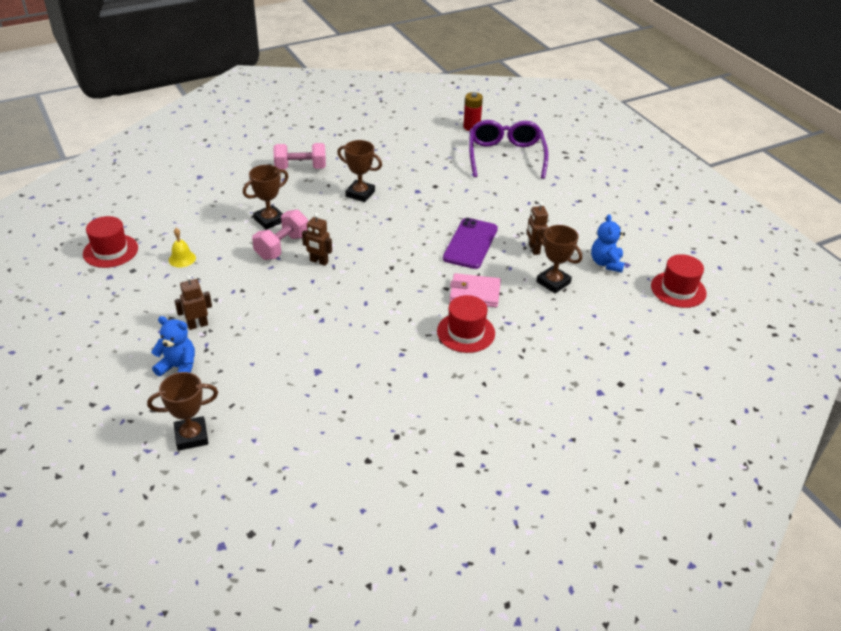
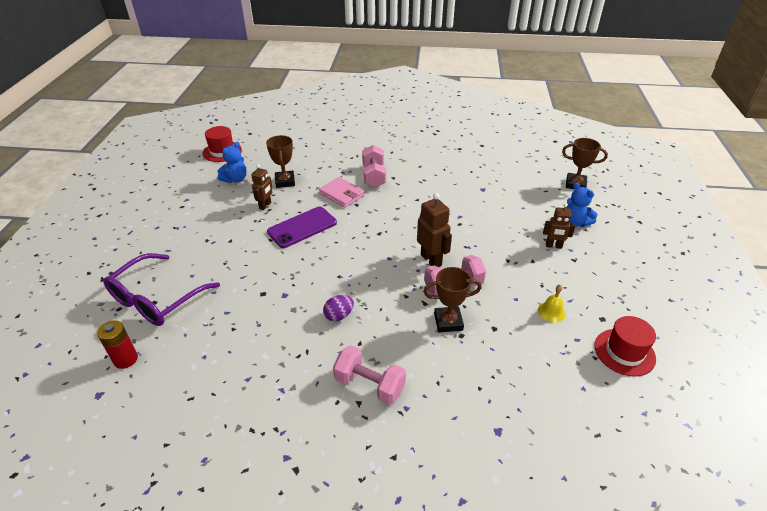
camera: 145 degrees left, 0 degrees up
(319, 261) = (431, 260): brown robot -> brown robot, size x1.51
(360, 194) = (339, 316): brown trophy -> purple egg
(466, 332) = (374, 176): red hat -> pink dumbbell

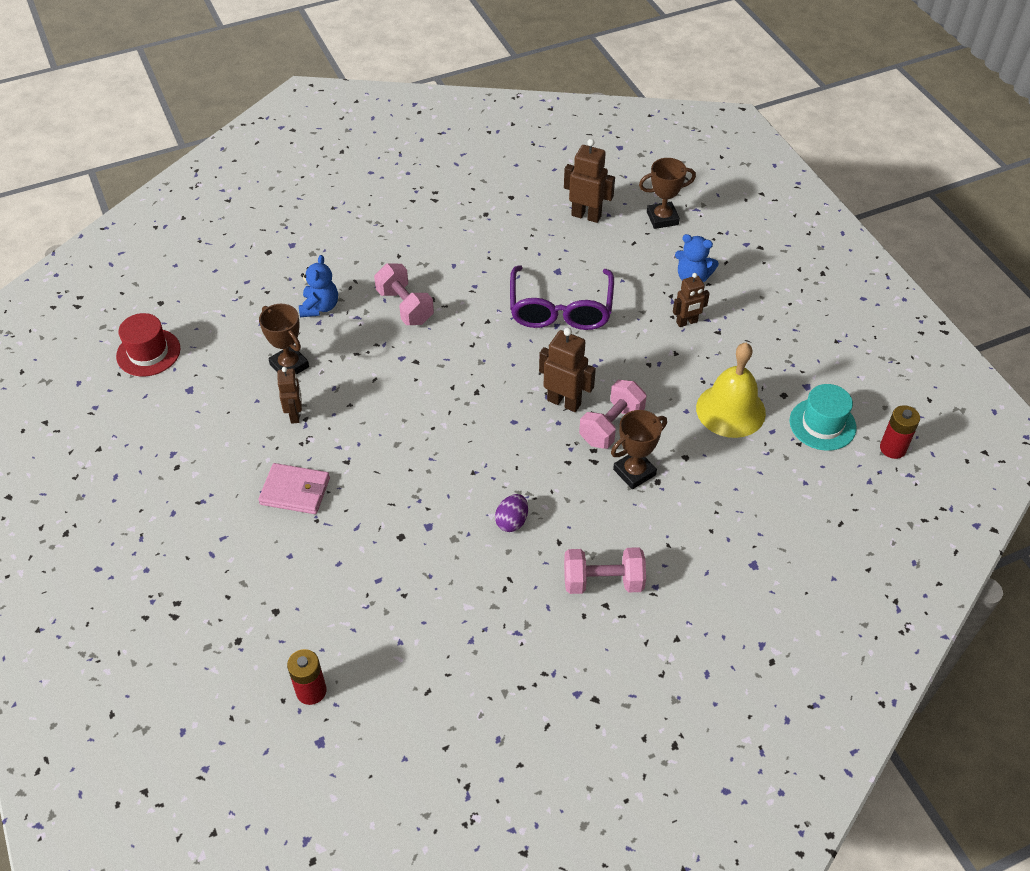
camera: 30 degrees left, 10 degrees up
(156, 299) = (275, 606): purple glasses -> purple glasses (560, 309)
(235, 179) = (214, 391): blue teddy bear -> blue teddy bear (320, 307)
(302, 227) = (373, 426): purple phone -> none
(342, 194) = (384, 353): pink wallet -> pink wallet (295, 491)
(523, 168) = (586, 215): none -> brown robot
(551, 312) = (730, 410): yellow bell -> yellow bell, size x2.12
(624, 352) = (822, 424): red hat -> turquoise hat
(681, 397) = (892, 448): none -> red battery

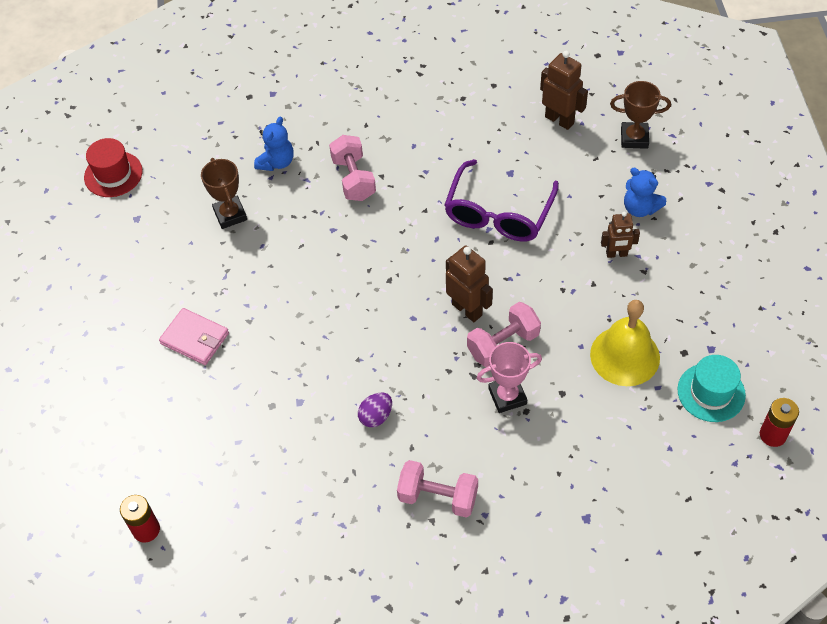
camera: 20 degrees right, 5 degrees up
(295, 415) = (219, 264): brown robot -> none
(634, 472) = (507, 396): brown trophy -> pink trophy

